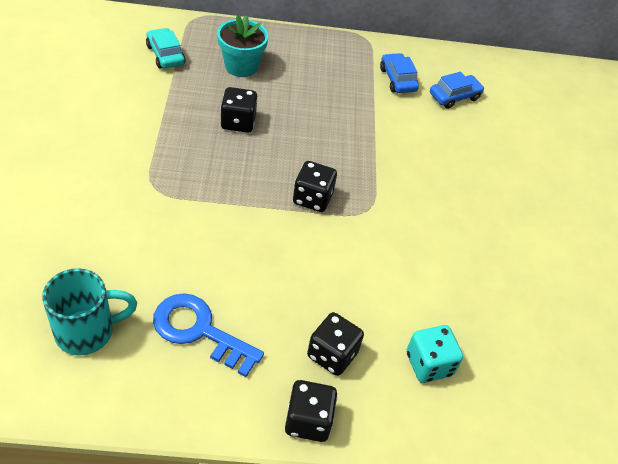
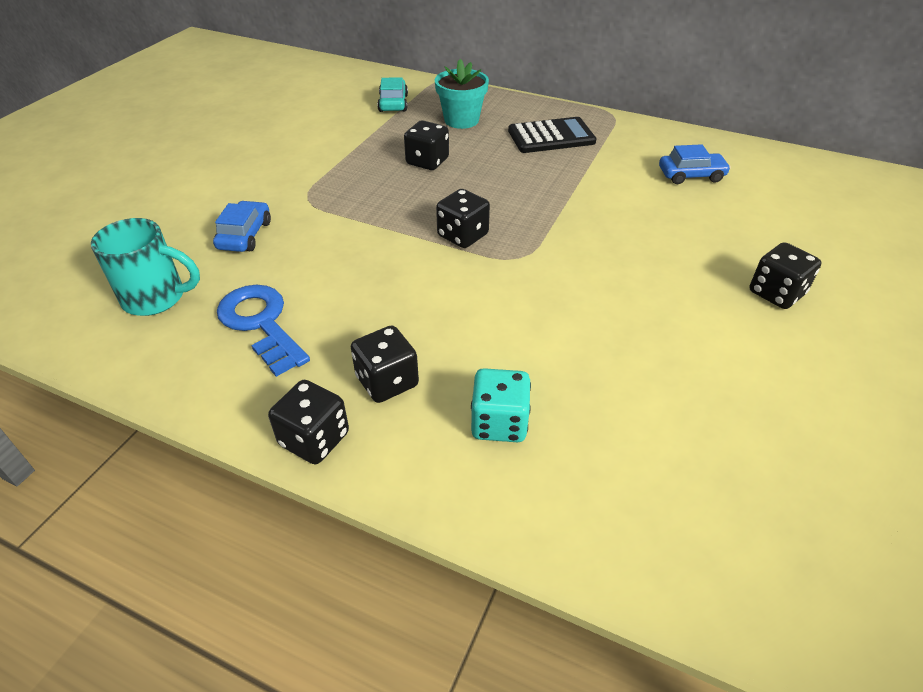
camera: 30 degrees right, 5 degrees down
(328, 73) = (551, 136): none -> black calculator
(397, 79) = (628, 152): blue car -> blue car (245, 235)
(555, 200) = (776, 293): none -> black dice

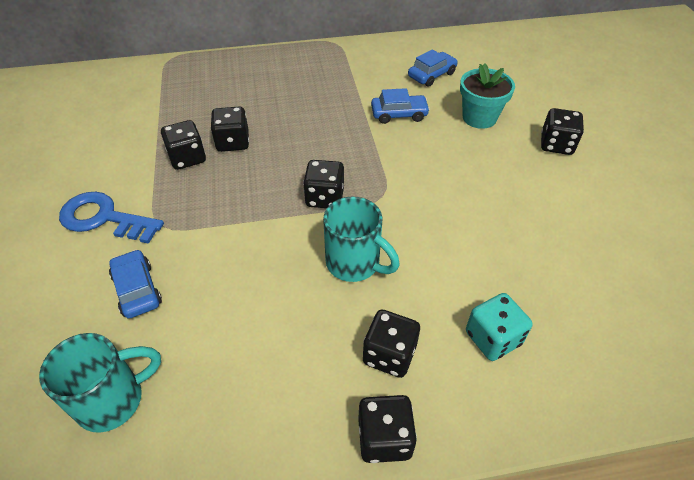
camera: 35 degrees left, 5 degrees up
(261, 324) = (240, 366): blue key -> blue key (104, 218)
(377, 159) = (187, 158): none -> black dice
(393, 103) = (148, 97): turquoise car -> none
(434, 298) = (355, 263): none -> turquoise mug
(461, 120) = (224, 91): turquoise flower pot -> turquoise flower pot (479, 118)
(551, 136) = (309, 80): black calculator -> none
(614, 197) = (399, 114): none -> blue car

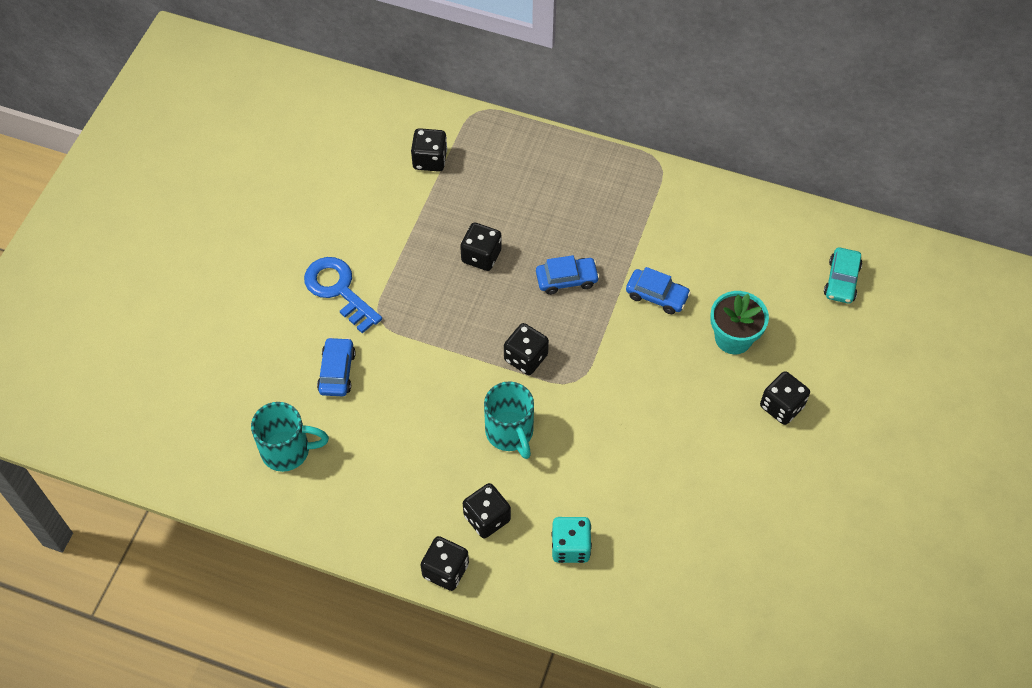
camera: 30 degrees right, 10 degrees up
(187, 158) = (433, 256): black dice -> black dice (430, 160)
(431, 75) = (729, 259): blue car -> blue car (566, 279)
(517, 60) = (841, 280): none -> turquoise car

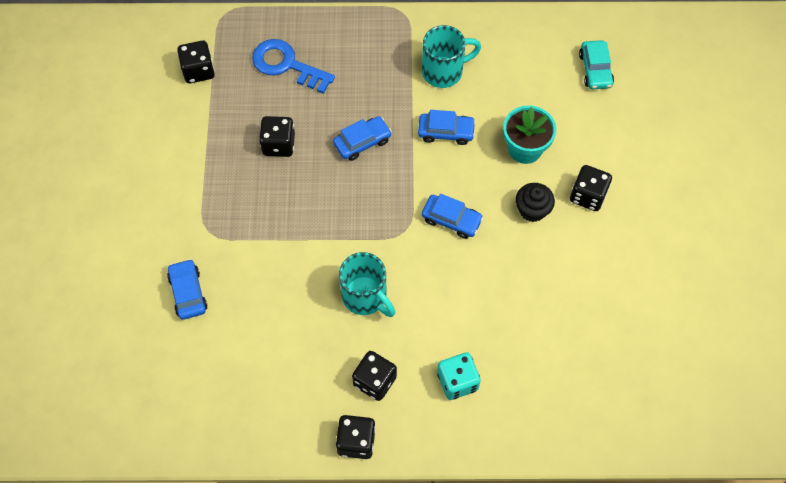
camera: 20 degrees left, 5 degrees up
(288, 450) = (170, 381): turquoise mug -> turquoise mug (444, 71)
(339, 290) = (161, 217): blue key -> blue key (287, 65)
(525, 358) = (353, 224): black dice -> none
(628, 385) = (451, 219): none -> blue car
(716, 402) = (532, 210): none -> black cupcake

